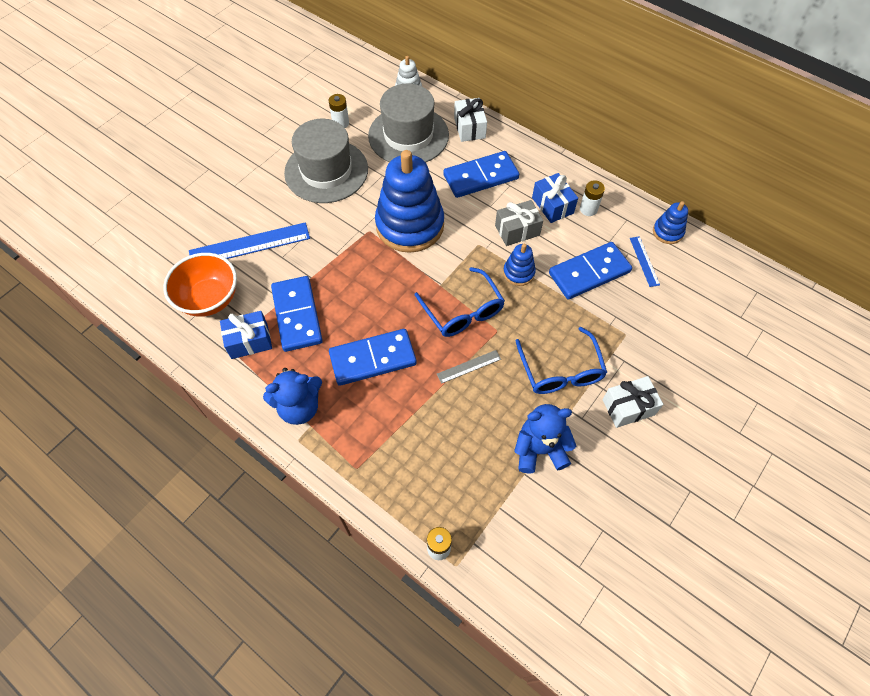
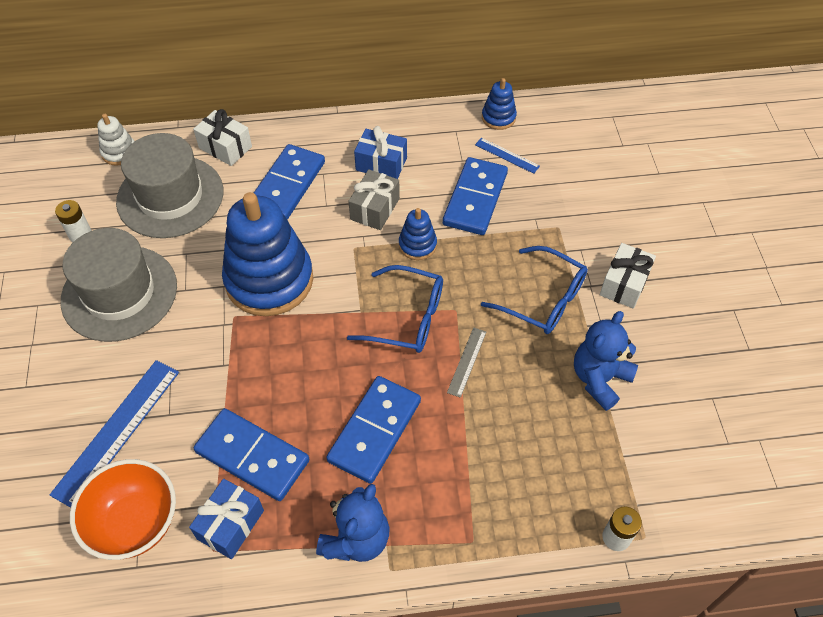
camera: 45 degrees left, 5 degrees down
(588, 209) = (415, 145): white battery -> none

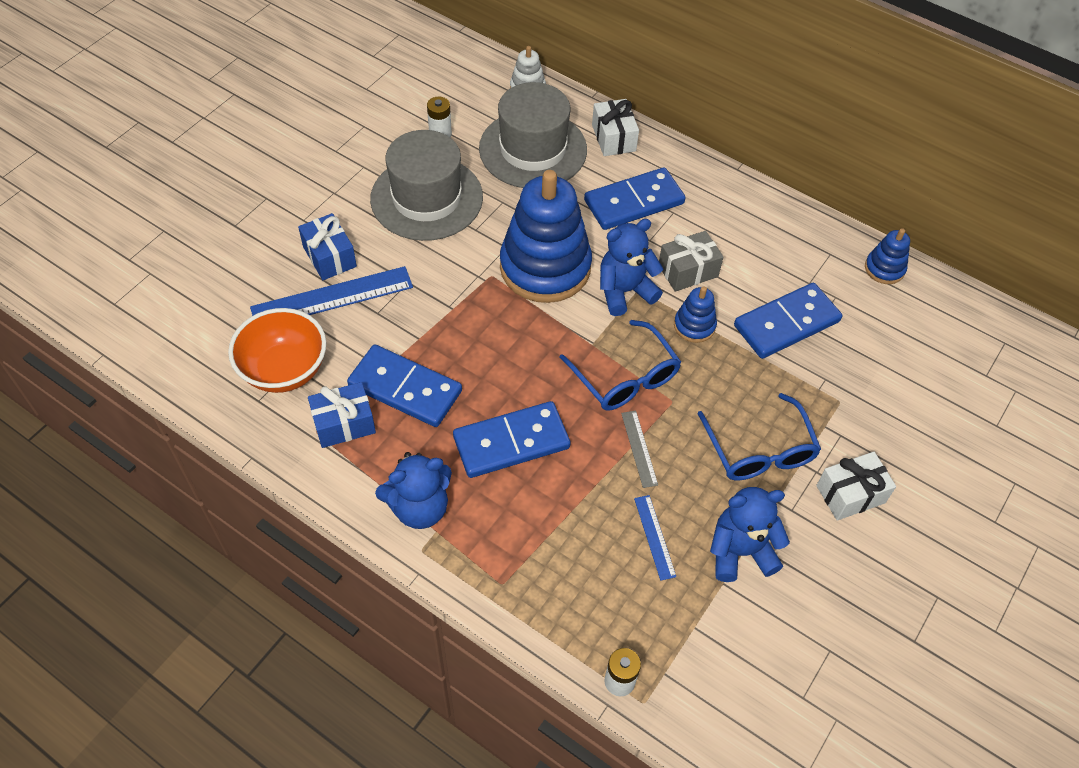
camera: 40 degrees right, 0 degrees up
(252, 456) = (405, 388): blue domino -> blue domino turned 45 degrees counterclockwise
(345, 255) = (624, 291): none -> blue teddy bear
(381, 164) = (732, 237): blue gift -> blue gift (329, 257)
(467, 361) = (639, 448): grey ruler -> grey ruler turned 75 degrees counterclockwise
(507, 155) = (857, 307): blue ruler -> blue ruler (654, 537)

